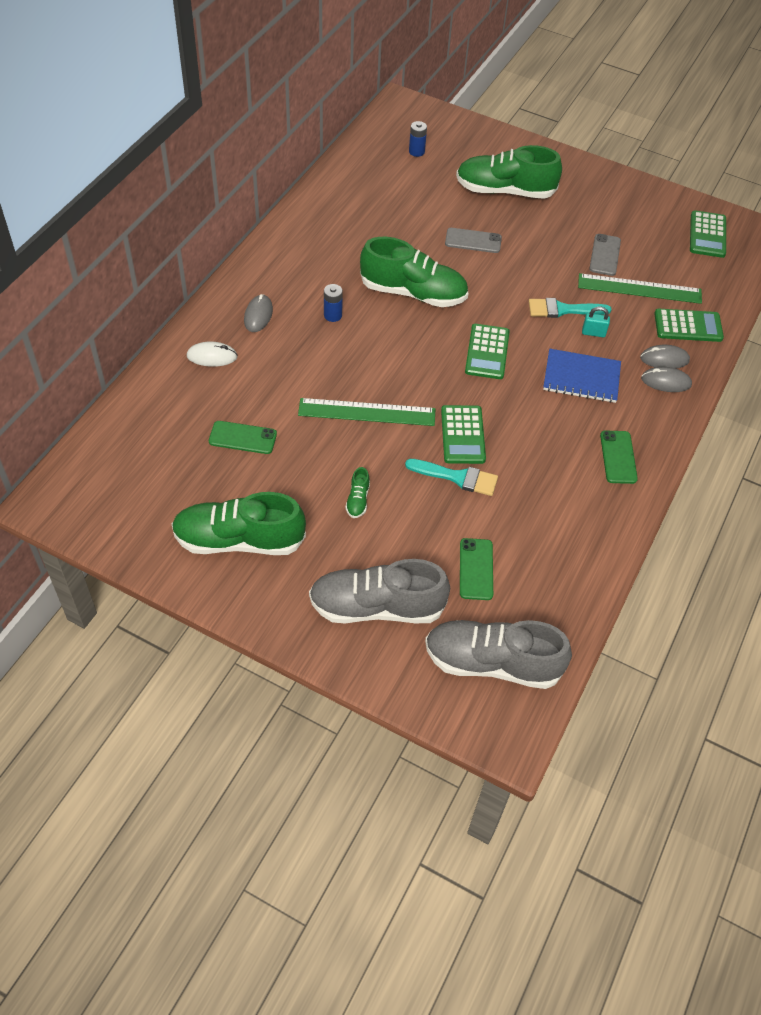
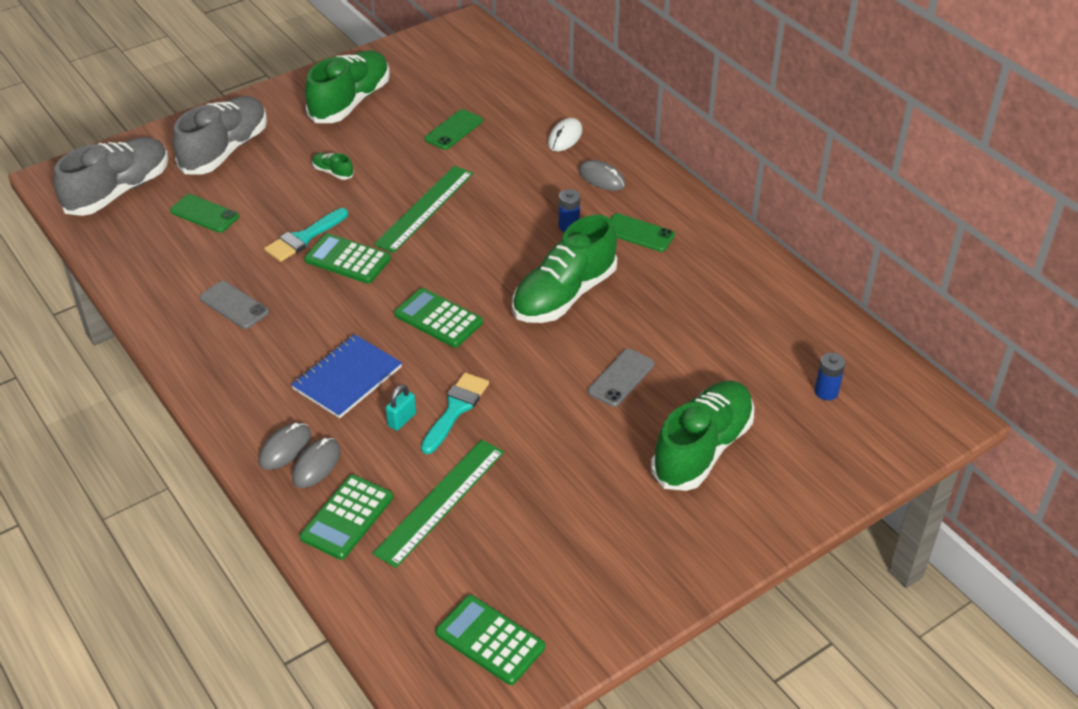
camera: 120 degrees right, 10 degrees down
(605, 255) = (521, 496): grey phone -> grey phone (234, 305)
(618, 457) = (228, 358): green phone -> green phone (638, 233)

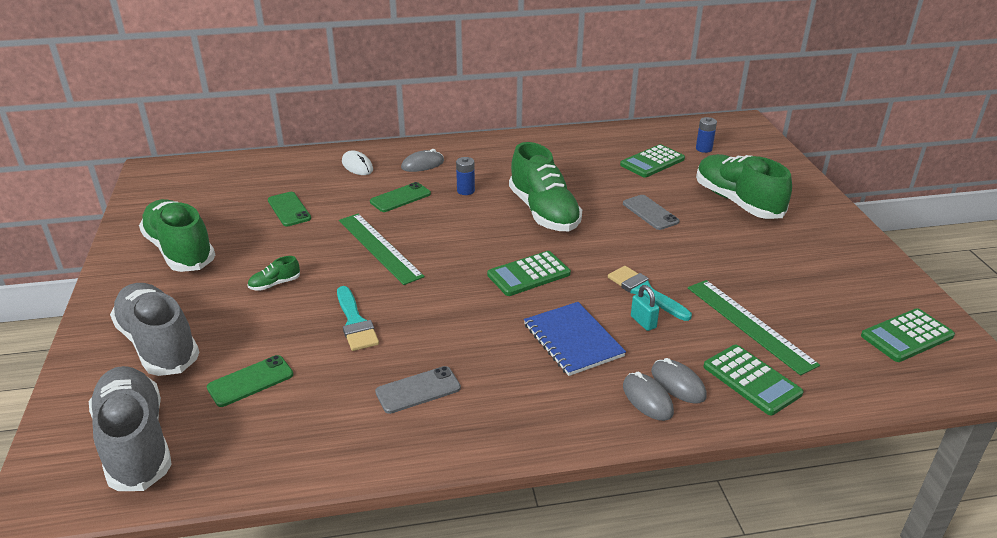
camera: 65 degrees left, 10 degrees down
(347, 259) = (410, 304): green calculator -> green calculator (652, 162)
(638, 233) = (498, 167): green phone -> green phone (400, 198)

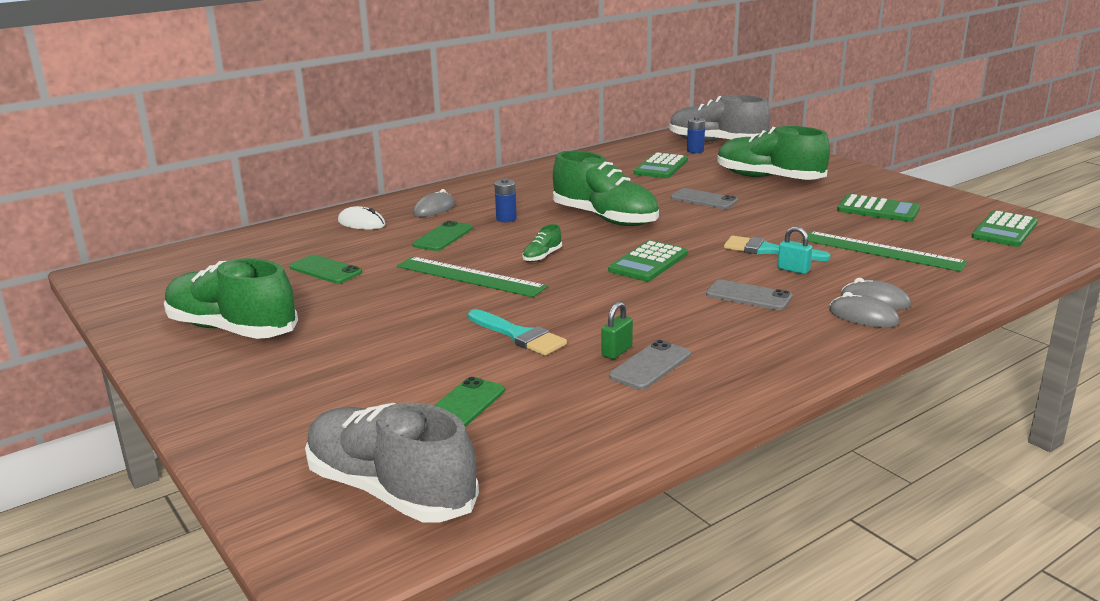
camera: 25 degrees left, 10 degrees down
(159, 344) = (309, 407): grey shoe -> grey shoe (716, 142)
(275, 284) = (388, 328): green shoe -> green shoe (542, 256)
(408, 365) = (617, 351): none -> green padlock
(573, 340) = (748, 296): blue notebook -> grey phone
(751, 380) = (928, 284): green calculator -> green calculator (878, 210)

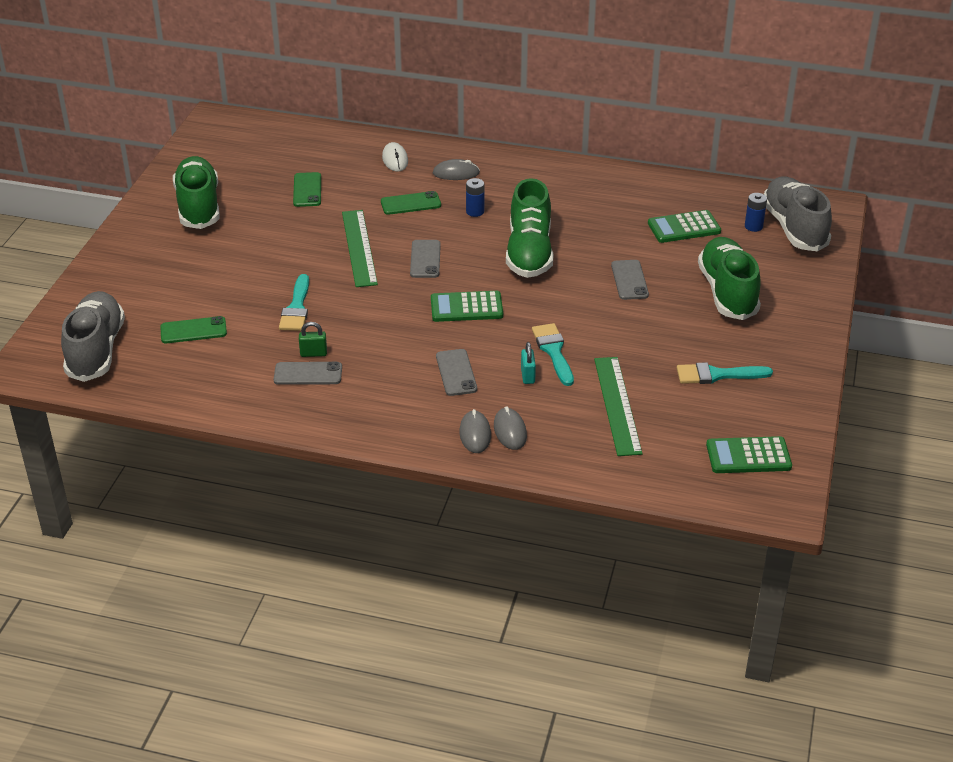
camera: 50 degrees right, 15 degrees up
(542, 256) = (425, 259): green shoe -> grey phone
(878, 210) = (717, 375): green calculator -> turquoise brush

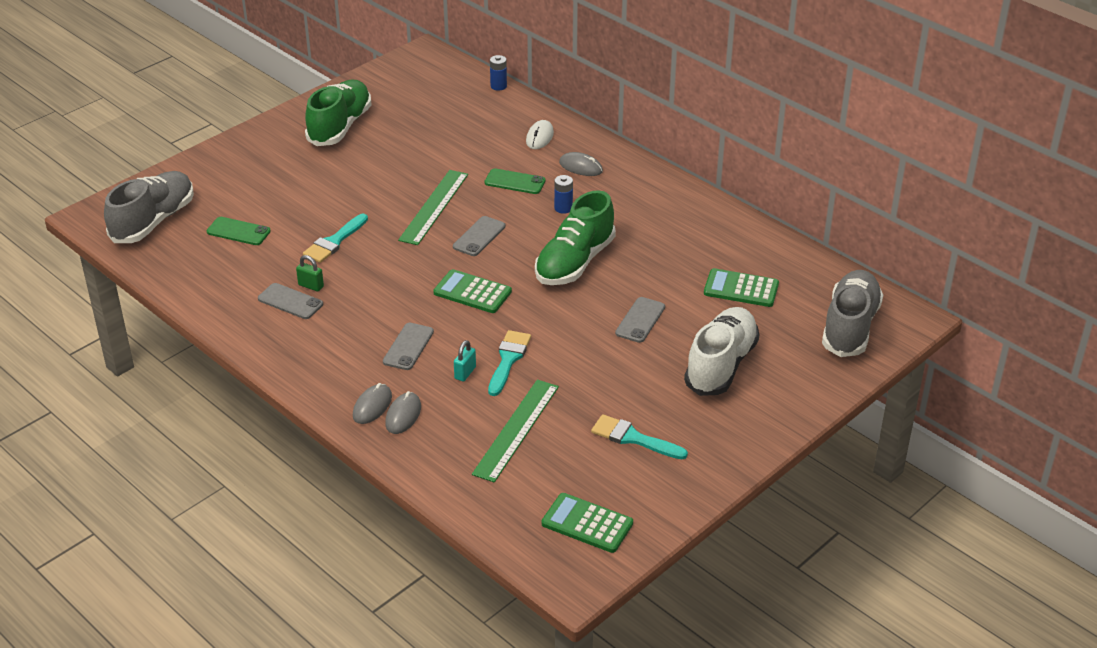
camera: 30 degrees right, 0 degrees up
(307, 190) = (440, 141): green phone -> none
(727, 292) = (721, 365): green shoe -> white shoe
(753, 226) = (810, 311): blue battery -> blue battery (498, 86)

